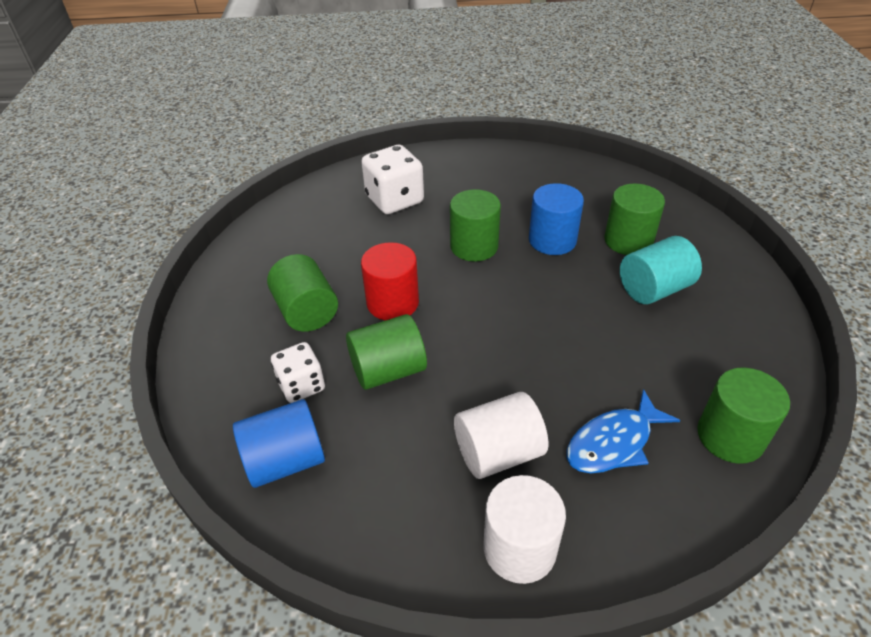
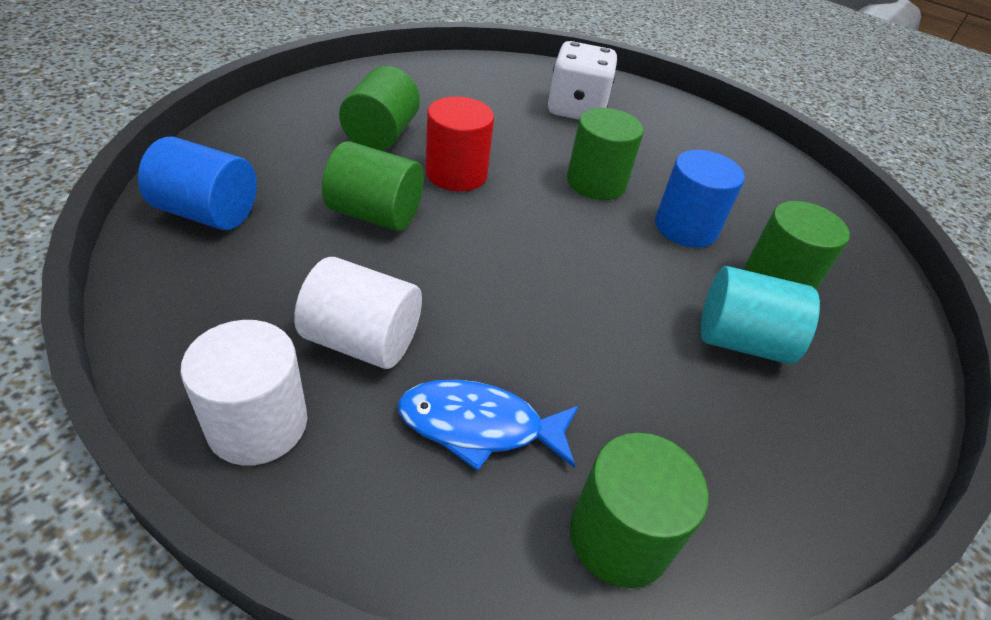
camera: 35 degrees right, 0 degrees up
(301, 385) = (298, 177): white dice -> none

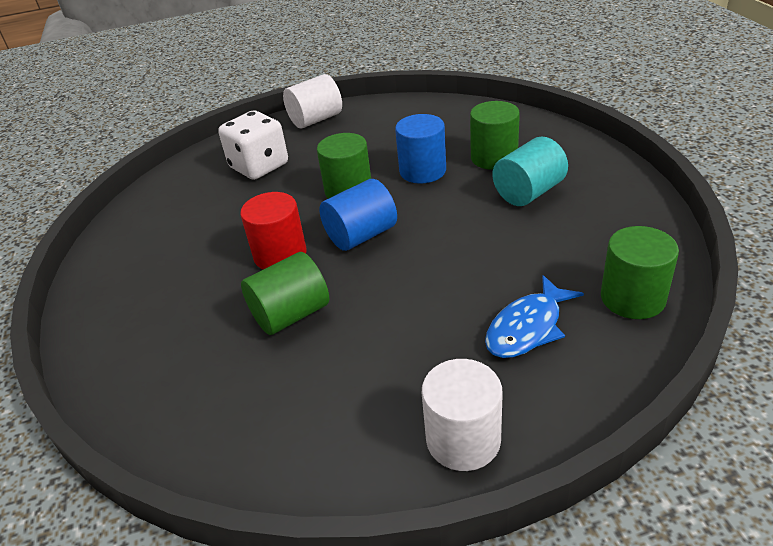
camera: 45 degrees left, 5 degrees down
(207, 213) = (204, 418): blue cylinder -> blue cylinder (361, 235)
(362, 341) = (420, 361): white cylinder -> white cylinder (316, 119)
(381, 135) = (193, 280): green cylinder -> none

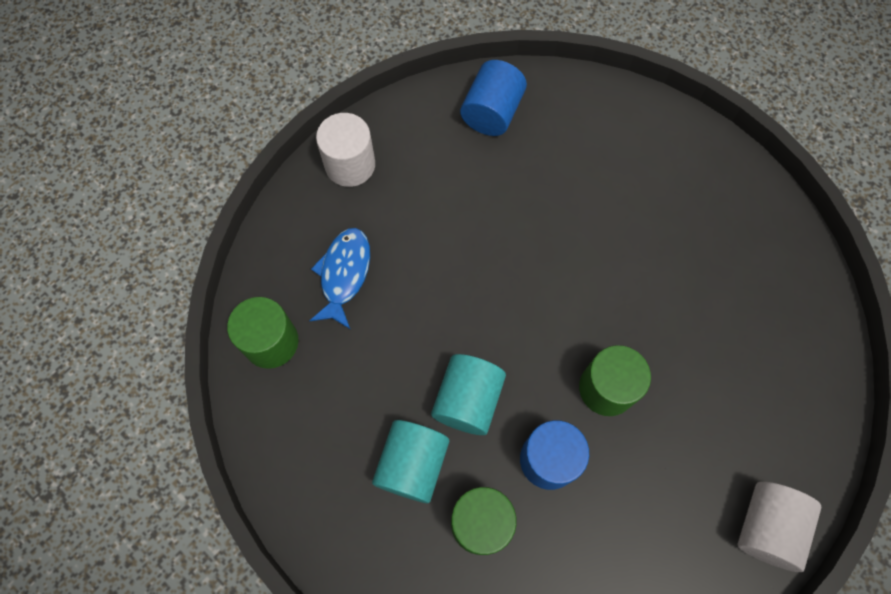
camera: 145 degrees right, 30 degrees up
(259, 166) = (745, 391): white dice -> none
(280, 255) = (600, 267): red cylinder -> none
(291, 314) = (535, 209): green cylinder -> none
(361, 235) = (543, 324): blue cylinder -> blue cylinder (492, 112)
(460, 212) = (467, 400): none -> turquoise cylinder

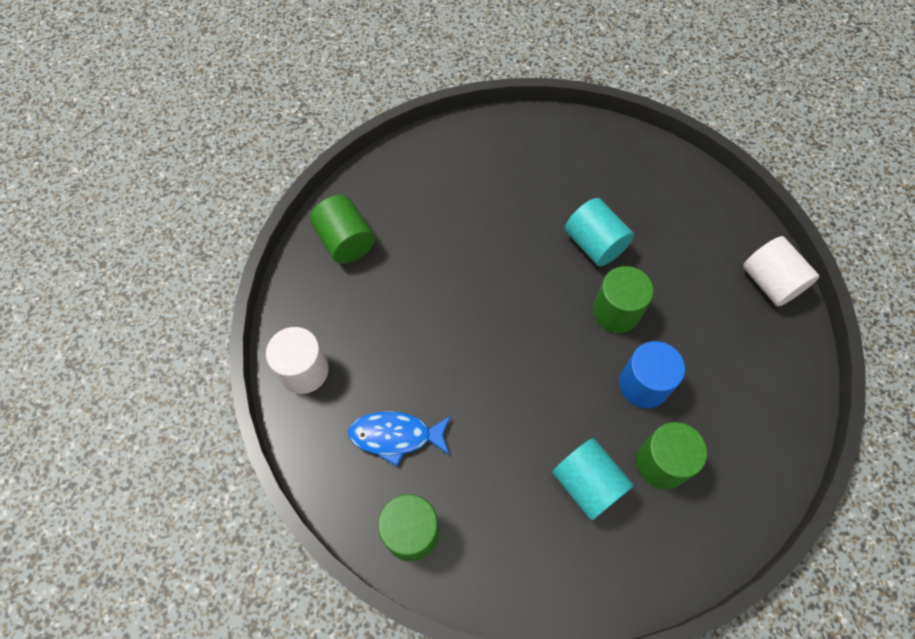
camera: 55 degrees left, 5 degrees down
(344, 274) = (396, 436): blue fish -> blue fish turned 45 degrees counterclockwise
(467, 400) = (563, 410): turquoise cylinder -> turquoise cylinder (594, 244)
(492, 112) = (345, 241): blue cylinder -> green cylinder

